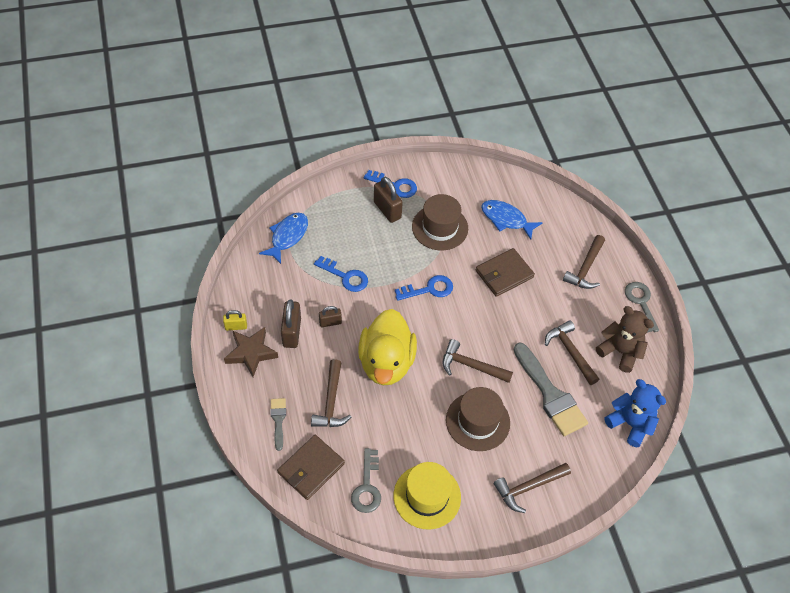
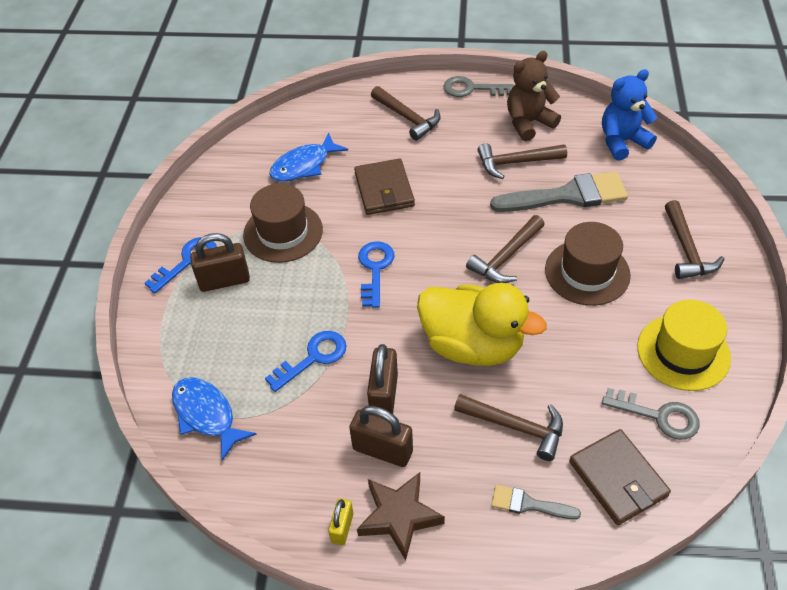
camera: 65 degrees left, 5 degrees down
(330, 322) = (384, 396): brown padlock -> brown padlock, size x1.69

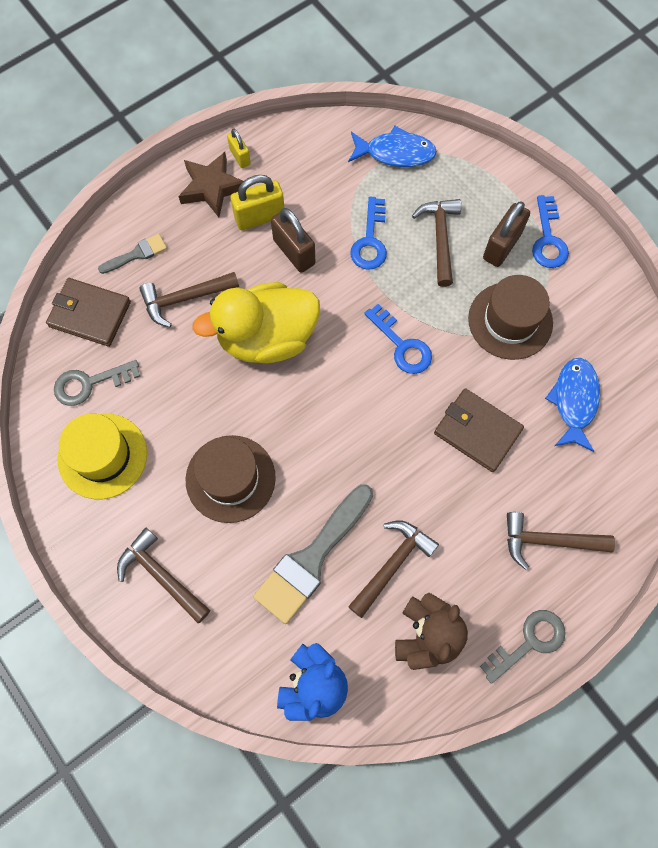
camera: 135 degrees right, 20 degrees up
(382, 450) = (260, 217): brown padlock -> yellow padlock
(506, 257) = (309, 441): brown hammer -> brown hammer (440, 238)

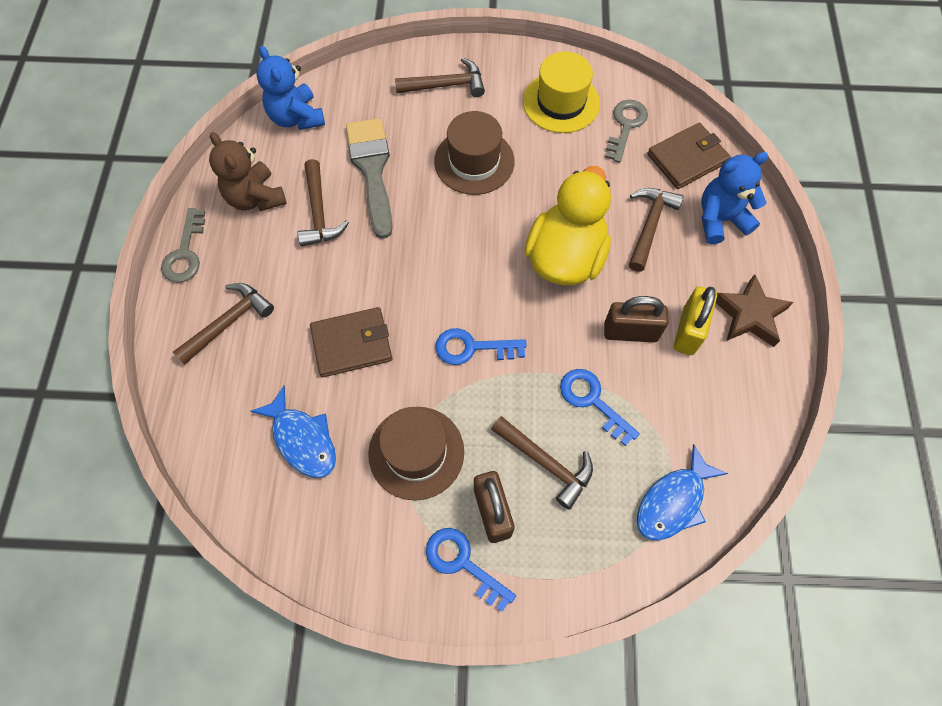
camera: 130 degrees right, 5 degrees down
(137, 254) = (720, 219): grey brush -> blue teddy bear
(240, 157) = (769, 360): yellow padlock -> none

